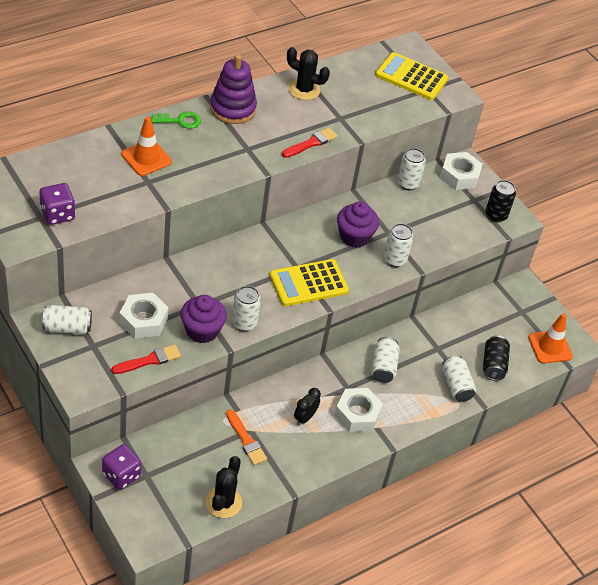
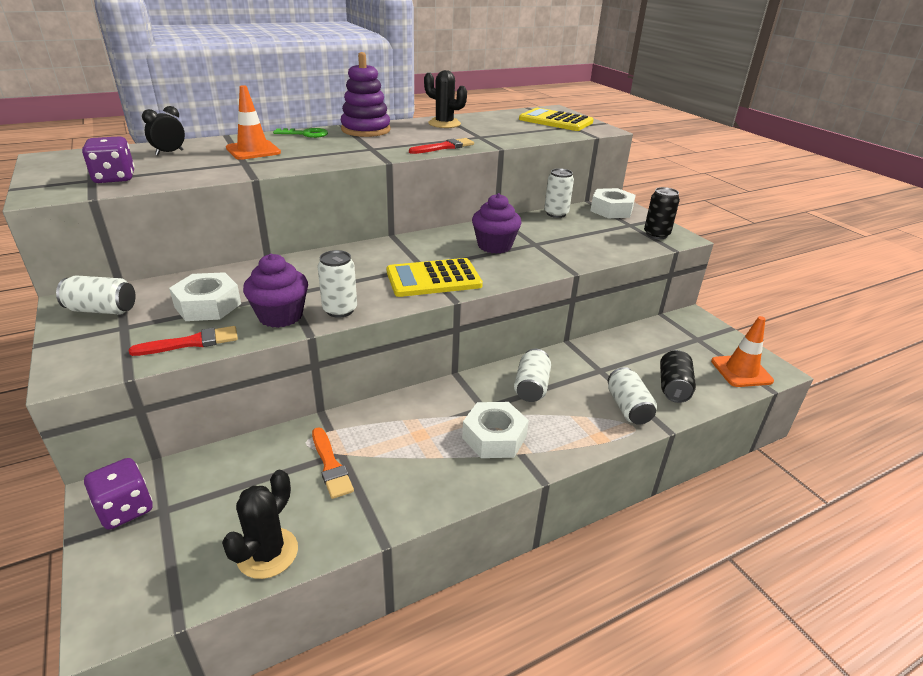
camera: 10 degrees right, 15 degrees down
(305, 418) = (420, 440): black clock -> black clock (169, 153)
(394, 259) = (541, 263): white can -> none

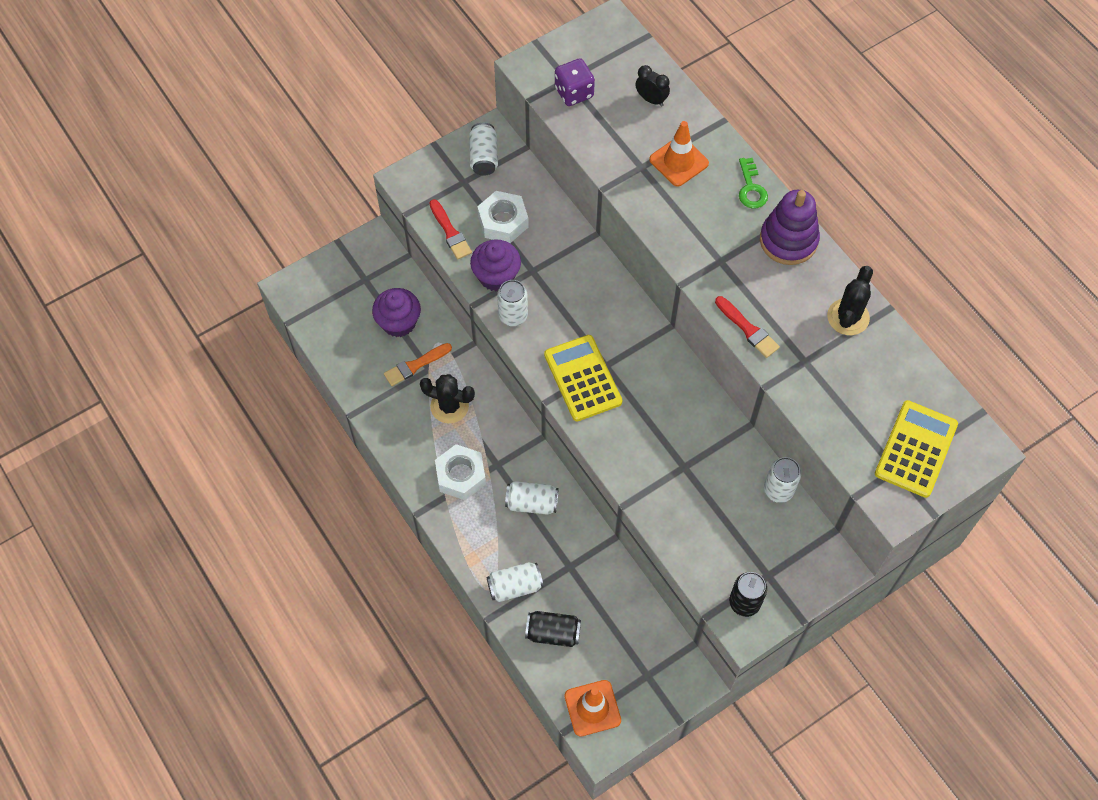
camera: 85 degrees right, 30 degrees up
(125, 509) = (363, 258): purple dice -> none
(267, 553) = (337, 350): black cactus -> black cactus (449, 406)
(494, 246) = (668, 426): purple cupcake -> purple cupcake (398, 322)
(611, 210) = (810, 557): white nut -> none

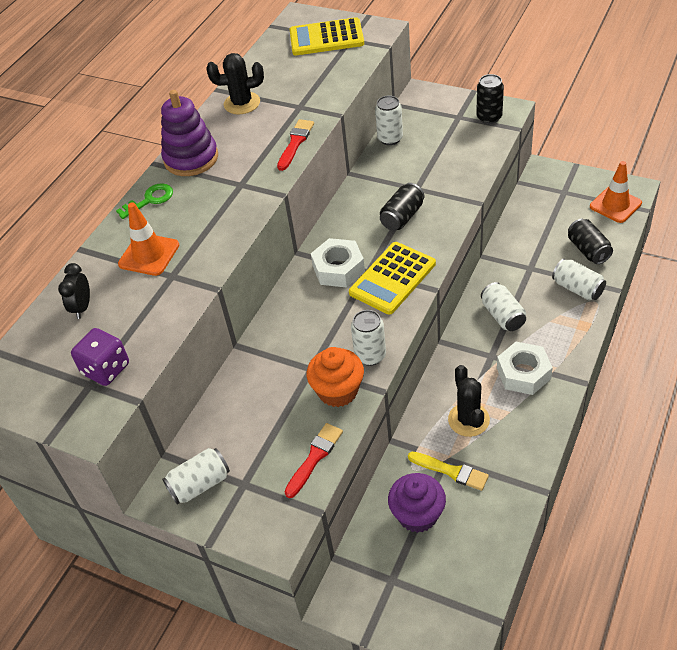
camera: 115 degrees left, 15 degrees down
(415, 365) = (451, 471): orange brush -> yellow brush
(496, 276) = (338, 391): purple cupcake -> orange cupcake
(503, 221) = (271, 421): white nut -> white nut (338, 269)
(653, 431) = (402, 217): none -> black can

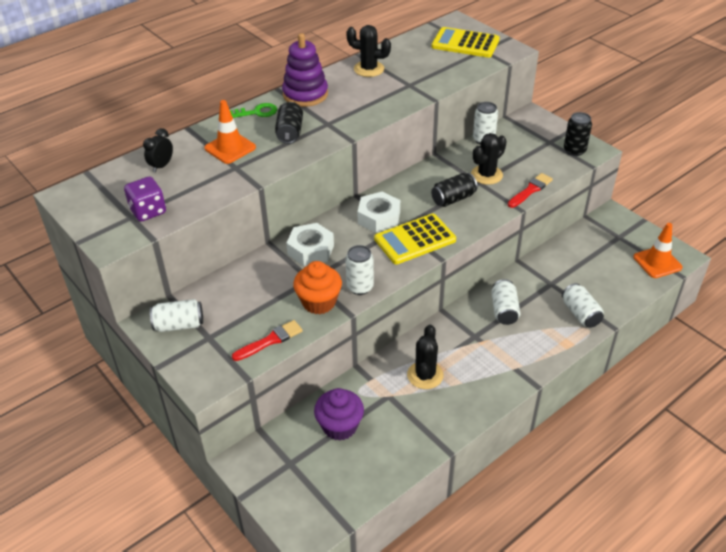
camera: 20 degrees right, 5 degrees down
(295, 143) = (388, 109): red brush -> red brush (530, 190)
(419, 177) = (486, 175): none -> black cactus
(451, 471) = (386, 406): yellow brush -> none
(523, 373) = (492, 359): white nut -> white nut (311, 250)
(588, 250) = (609, 288): black can -> black can (290, 132)

